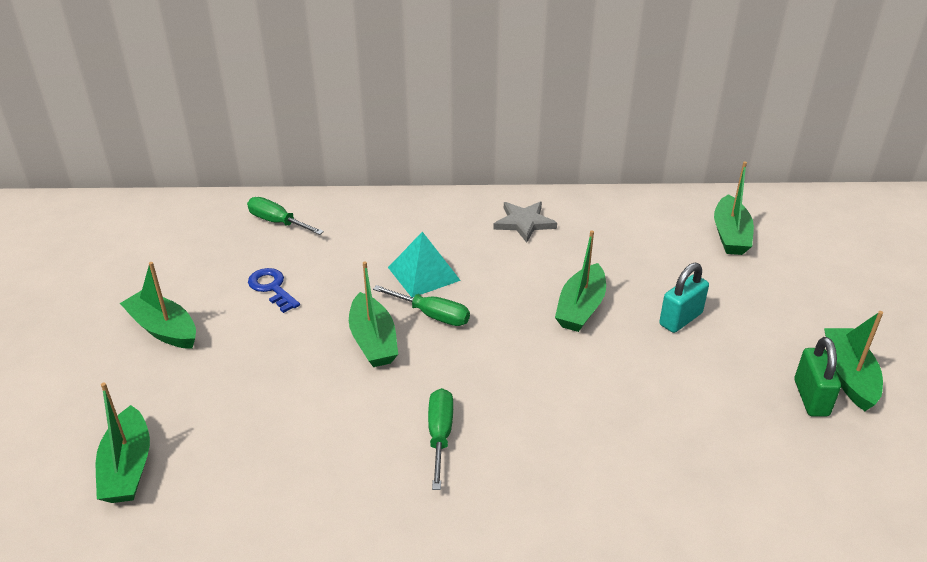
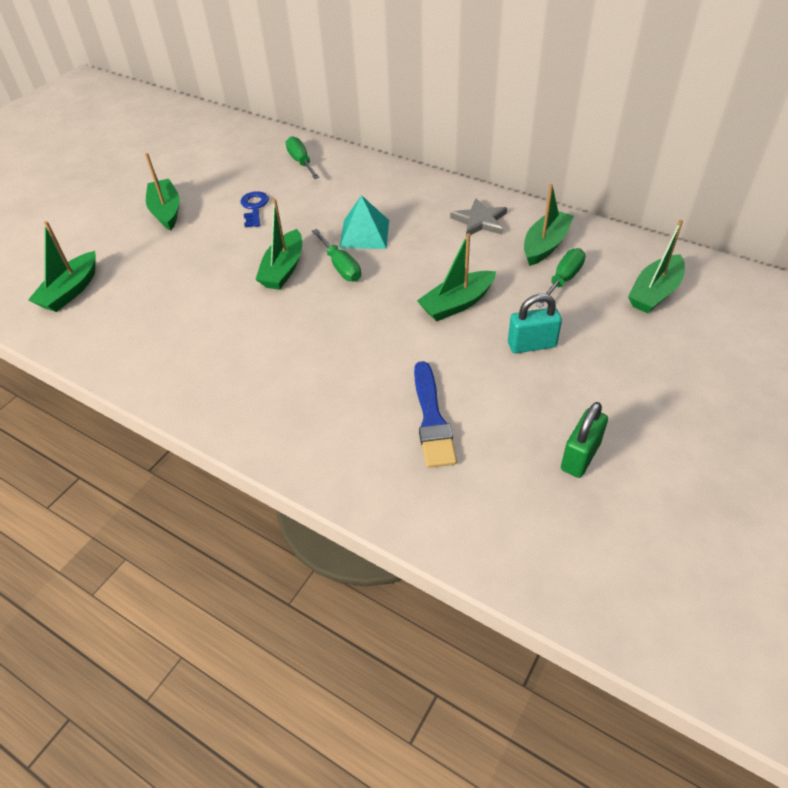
camera: 35 degrees right, 10 degrees up
(440, 435) = (263, 353): green screwdriver -> green screwdriver (563, 280)
(664, 423) = (432, 419): none -> blue brush
(848, 376) = (637, 455): green boat -> green boat (545, 245)

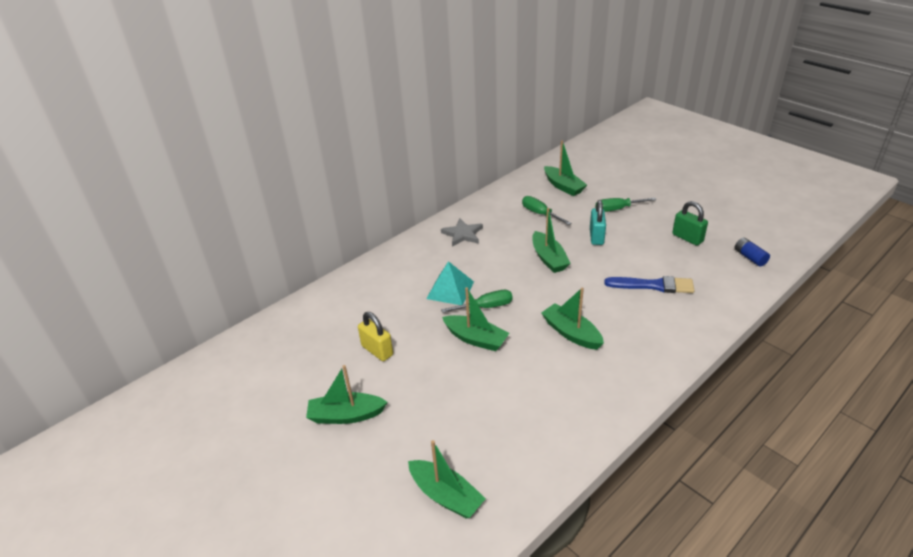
camera: 75 degrees left, 10 degrees down
(254, 207) = (377, 350): blue key -> yellow padlock
(301, 162) = (322, 314): green screwdriver -> green screwdriver (617, 209)
(545, 245) = (502, 213): green boat -> green boat (571, 333)
(559, 550) = (749, 257): none -> blue battery

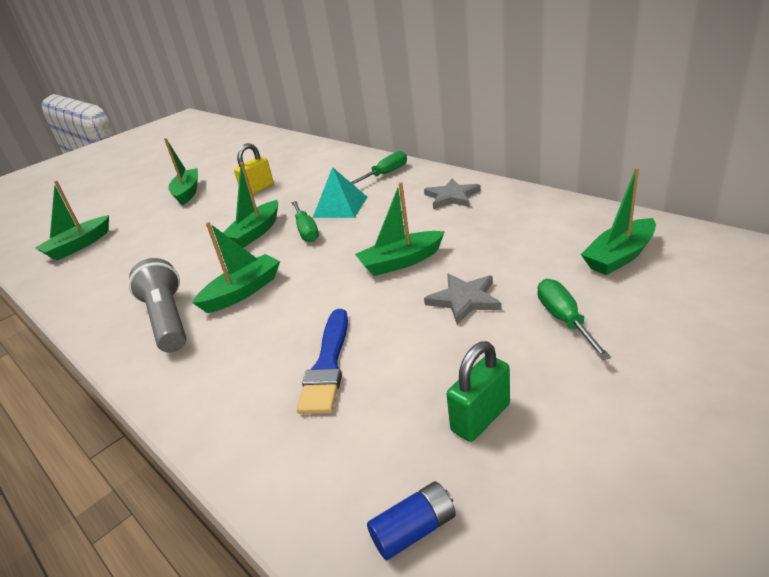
camera: 90 degrees right, 5 degrees down
(540, 214) = (519, 244): green screwdriver -> green screwdriver (386, 174)
(596, 237) = (464, 300): turquoise padlock -> grey star
(603, 371) = (168, 319): none -> grey flashlight

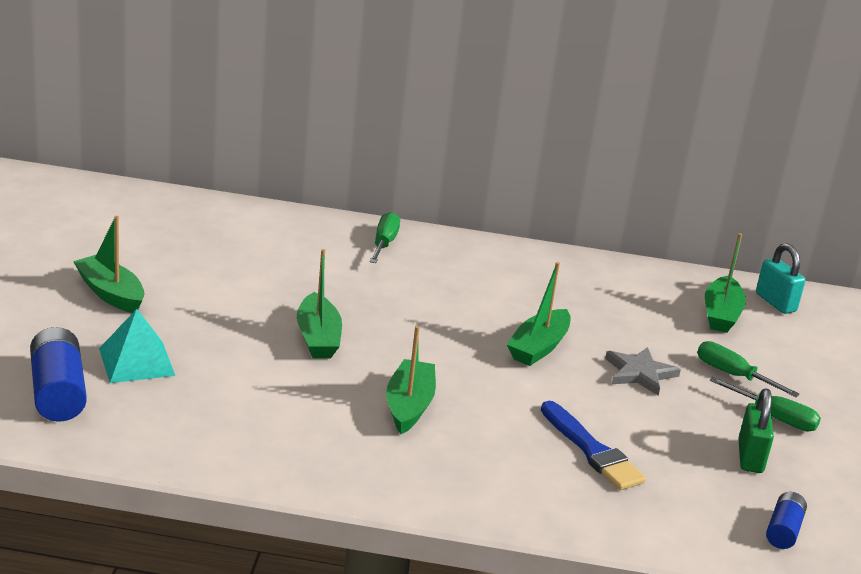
camera: 45 degrees left, 5 degrees down
(79, 246) = (58, 392): green boat -> blue battery
(168, 319) = (364, 450): grey flashlight -> none
(258, 189) = (226, 279): yellow padlock -> none
(306, 231) = (383, 328): green screwdriver -> green screwdriver (774, 417)
(340, 207) = (384, 293): turquoise pyramid -> turquoise pyramid (136, 361)
(452, 197) = (503, 268): grey star -> none
(701, 252) = (775, 302): none -> turquoise padlock

